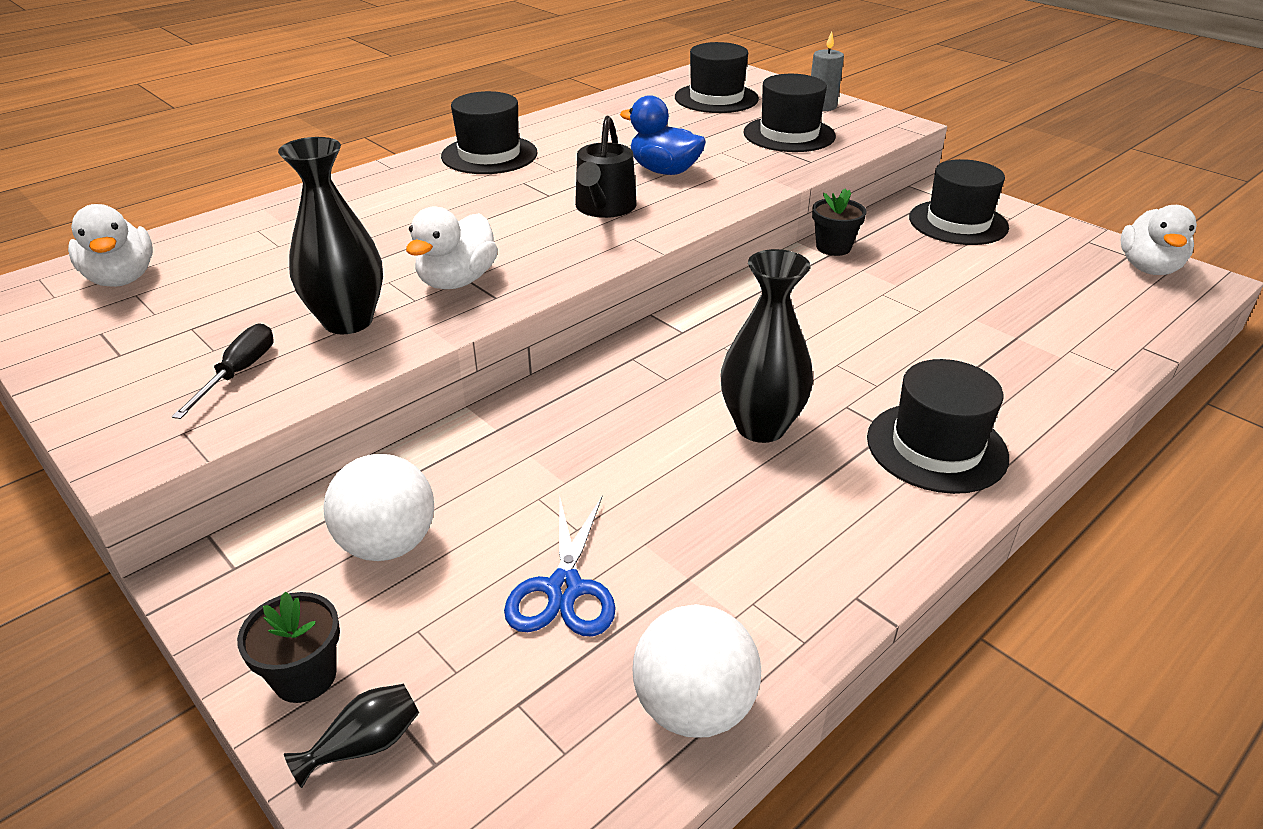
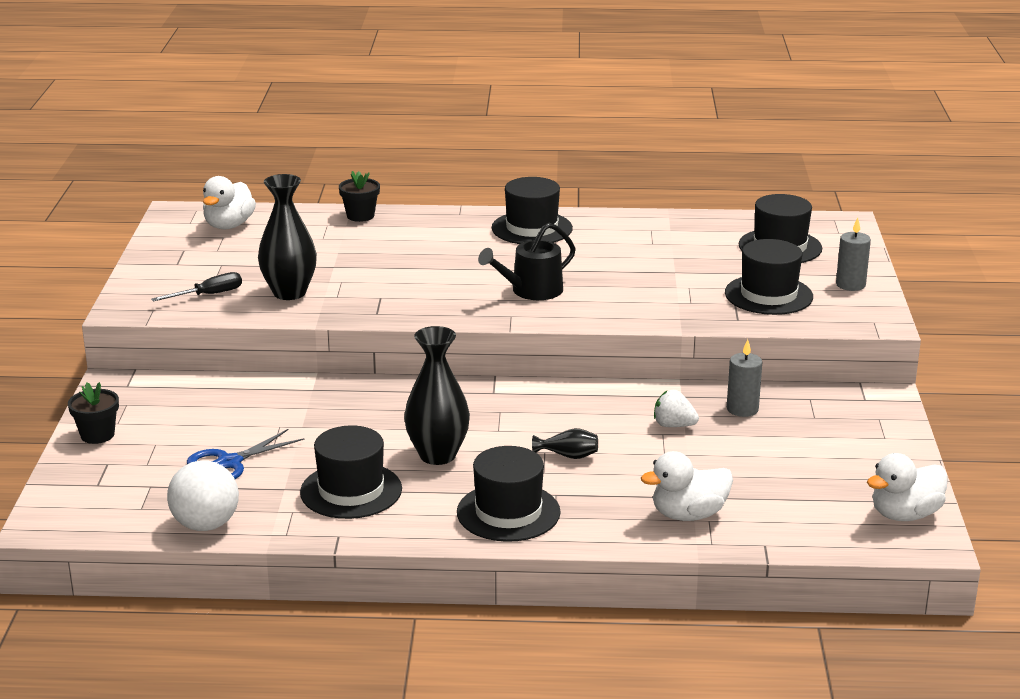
camera: 45 degrees right, 10 degrees down
(365, 745) = (85, 466): black vase -> black vase (568, 455)
(388, 544) = (192, 409): white ball -> none
(457, 281) = (373, 296): white duck -> white duck (688, 515)
(664, 171) = (619, 284): blue duck -> none
(833, 247) = (696, 393): black flower pot -> black flower pot (360, 216)
(875, 282) = (673, 425): none -> white strawberry
(889, 243) = (742, 409): none -> grey candle
(958, 223) = (831, 421): black hat -> black hat (351, 491)

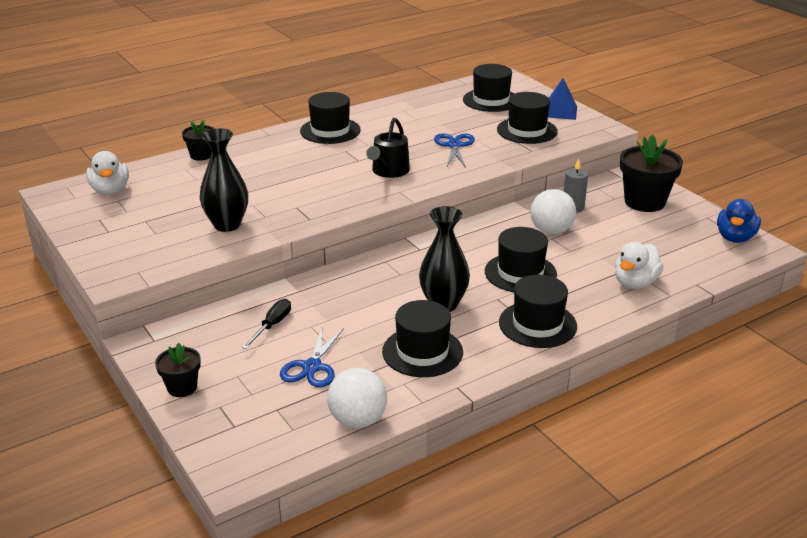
camera: 35 degrees left, 5 degrees up
(209, 295) = (167, 246): black screwdriver -> black screwdriver (272, 325)
(568, 455) = (520, 273): black vase -> black hat
(650, 286) = (454, 145): none -> blue scissors
(673, 425) = (551, 231): white strawberry -> white ball
(847, 434) = (644, 202): none -> black flower pot
(850, 285) = (559, 111): grey candle -> blue pyramid
(905, 515) = (735, 238): white duck -> blue duck

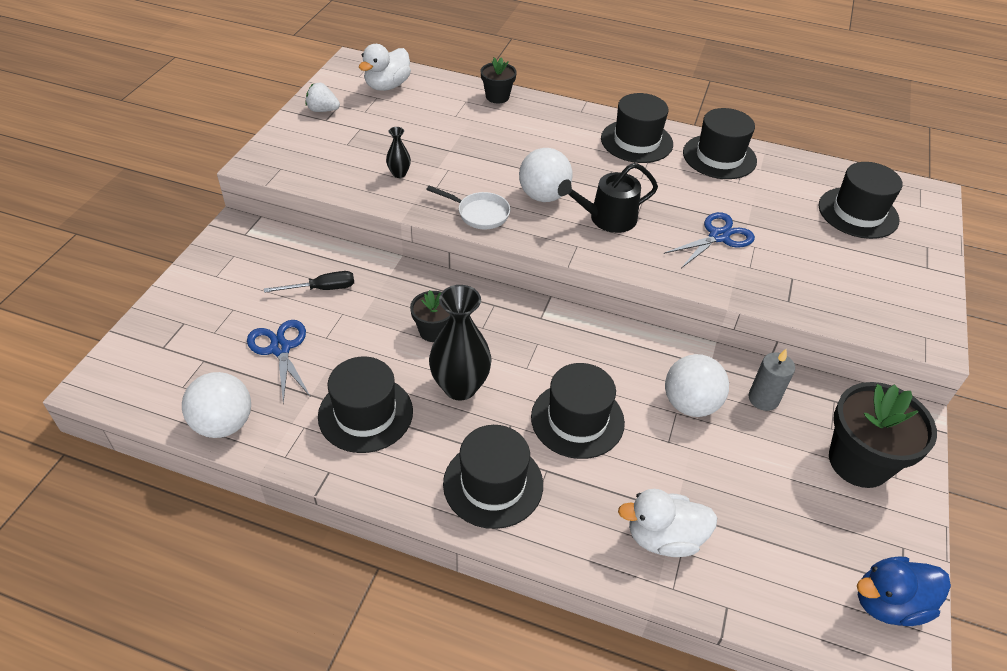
camera: 50 degrees right, 15 degrees up
(93, 228) = (323, 110): none -> white strawberry
(182, 387) = (193, 286): black flower pot -> black flower pot (434, 331)
(227, 225) = (399, 173): black vase -> black vase, size x0.47
(312, 367) = (280, 349): blue scissors -> blue scissors turned 90 degrees clockwise
(318, 211) = (479, 213): none -> white pan
(335, 182) = (543, 196): none -> white ball
(527, 130) = (829, 274): black hat -> black hat (719, 157)
(559, 111) = (914, 279): blue pyramid -> none

